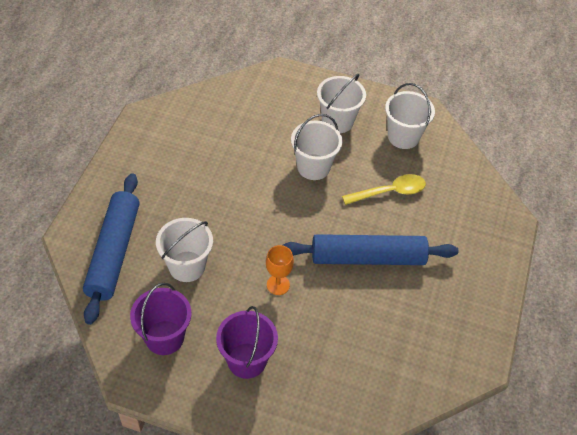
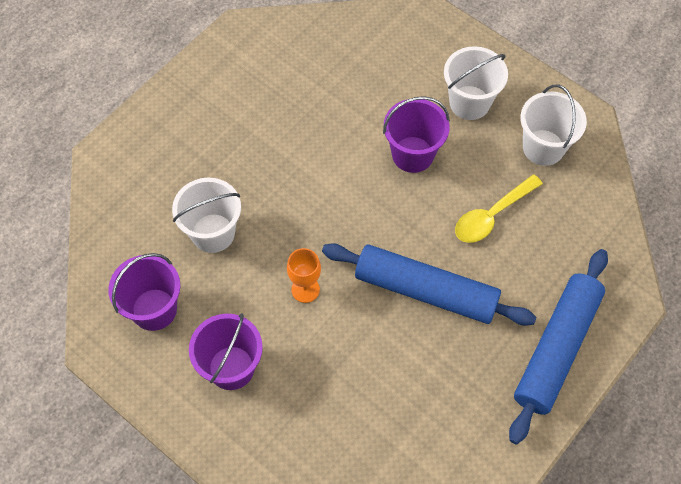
camera: 25 degrees right, 10 degrees up
(114, 252) = (141, 190): blue rolling pin -> blue rolling pin (557, 348)
(313, 167) = (412, 154): white bucket -> purple bucket
(390, 192) = (491, 215): yellow spoon -> yellow spoon turned 135 degrees clockwise

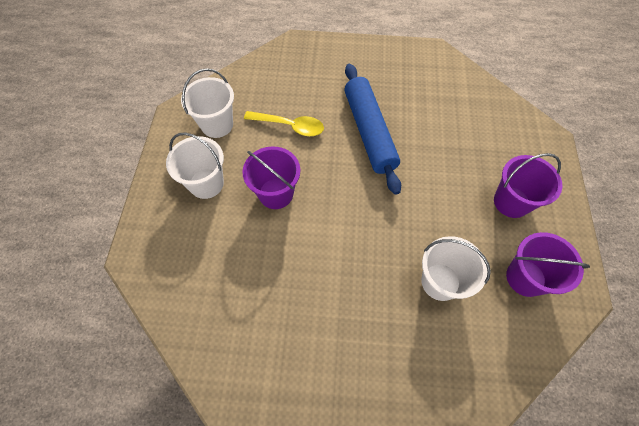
camera: 125 degrees left, 0 degrees up
(305, 289) = (426, 195): orange goblet -> none
(557, 348) = (350, 59): blue rolling pin -> none

